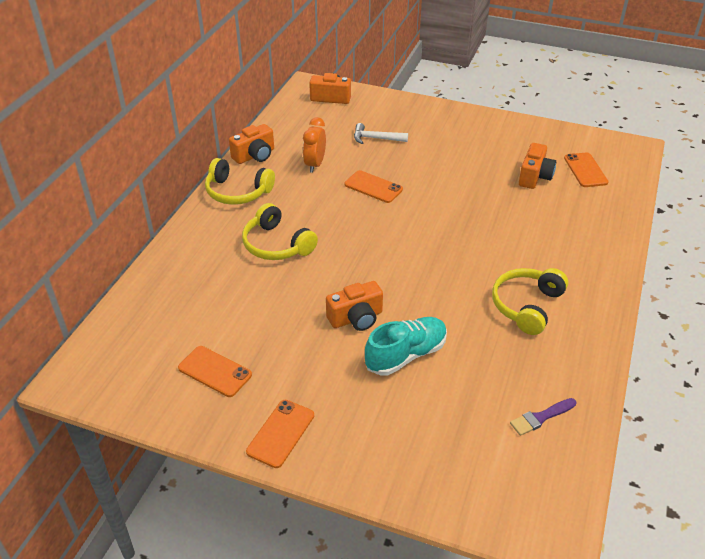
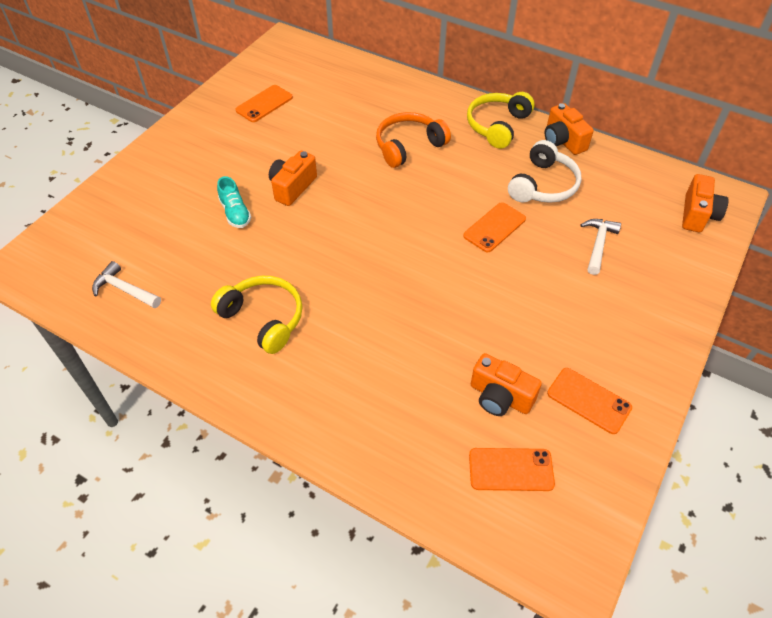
camera: 100 degrees right, 10 degrees up
(277, 244) = (408, 146): yellow headphones -> orange headphones
(281, 433) = (189, 133): orange phone -> orange phone (589, 400)
(315, 164) = (543, 185): orange clock -> white headphones
(356, 318) = (292, 187): orange camera -> orange camera turned 45 degrees clockwise
(406, 355) = (235, 213): turquoise shoe -> turquoise shoe, size x0.64
(541, 417) = (124, 289): purple brush -> white hammer

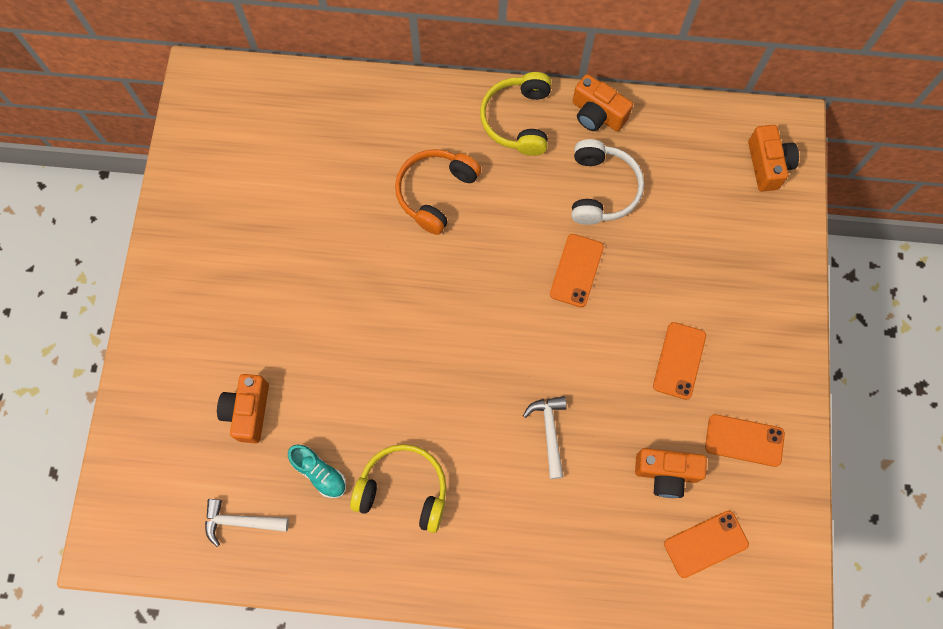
camera: 25 degrees left, 20 degrees up
(235, 213) = (297, 370): turquoise shoe -> turquoise shoe (319, 473)
(264, 104) = (236, 196): orange phone -> orange phone (679, 360)
(292, 187) = (339, 308): orange camera -> orange camera (248, 411)
(598, 244) = (686, 248): white hammer -> white hammer (549, 431)

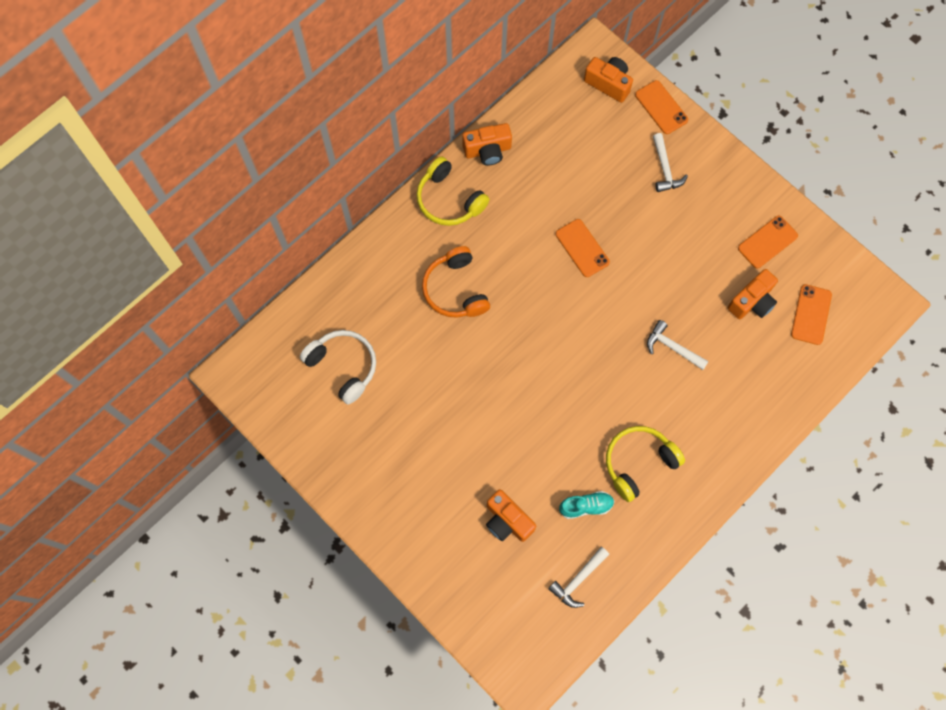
camera: 50 degrees left, 0 degrees up
(601, 189) = (541, 190): white headphones -> white headphones (343, 366)
(679, 360) = (689, 237): orange phone -> orange phone (661, 107)
(729, 283) = (665, 169): none -> white hammer

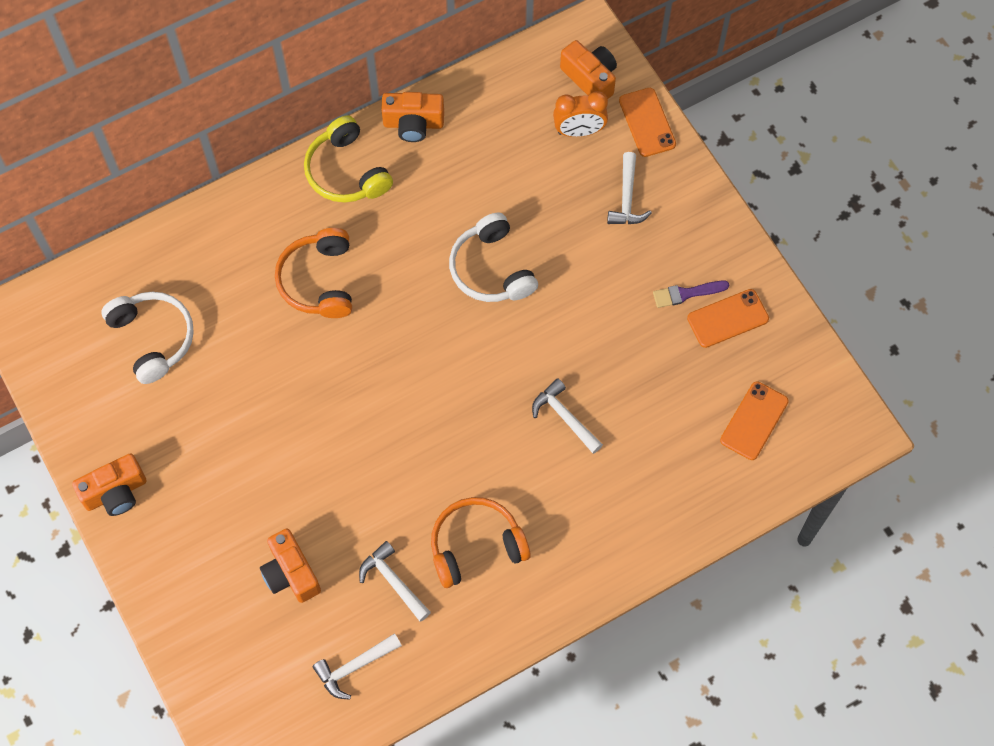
camera: 15 degrees right, 5 degrees down
(582, 248) = (491, 269): orange phone -> white headphones
(586, 506) = (393, 581): turquoise shoe -> white hammer
(613, 126) = (579, 131): none -> orange clock
(638, 463) = (476, 546): yellow headphones -> orange headphones
(731, 231) = (686, 294): none -> purple brush
(752, 302) = (684, 386): orange camera -> orange camera (115, 492)

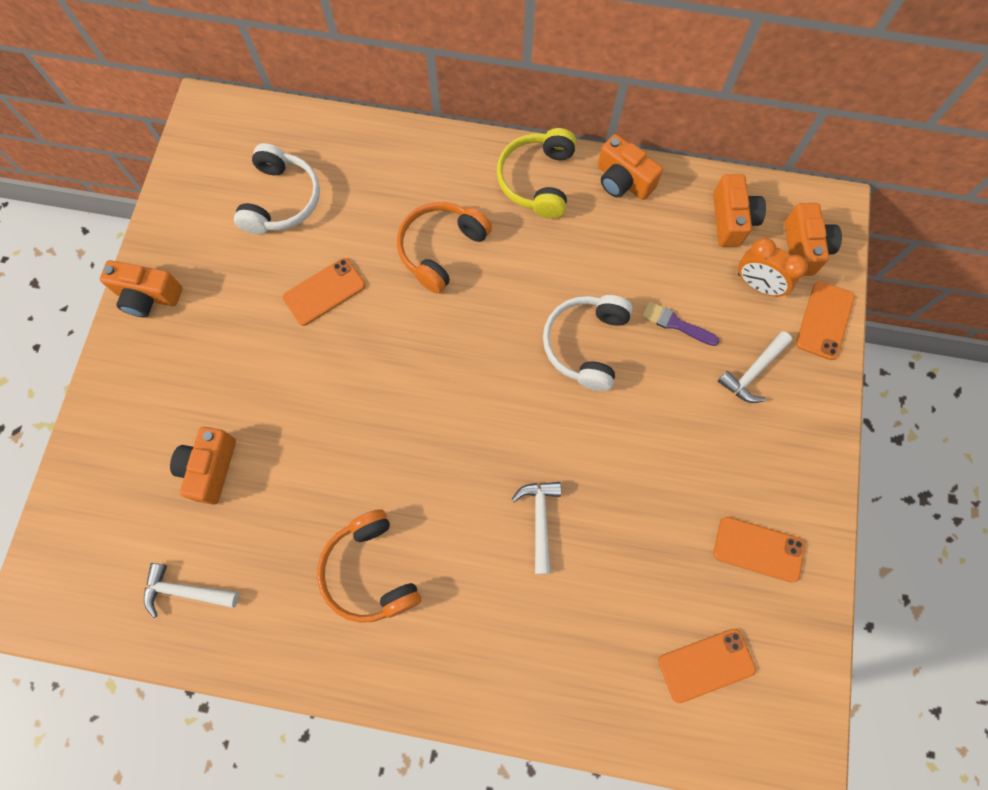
camera: 40 degrees right, 5 degrees up
(256, 381) = (324, 292): none -> orange phone
(393, 581) = (279, 544): white hammer -> none
(476, 546) = (370, 571): orange headphones -> orange headphones turned 135 degrees counterclockwise
(520, 95) = (731, 220): none -> orange camera
(686, 294) = (738, 496): purple brush -> purple brush (676, 324)

